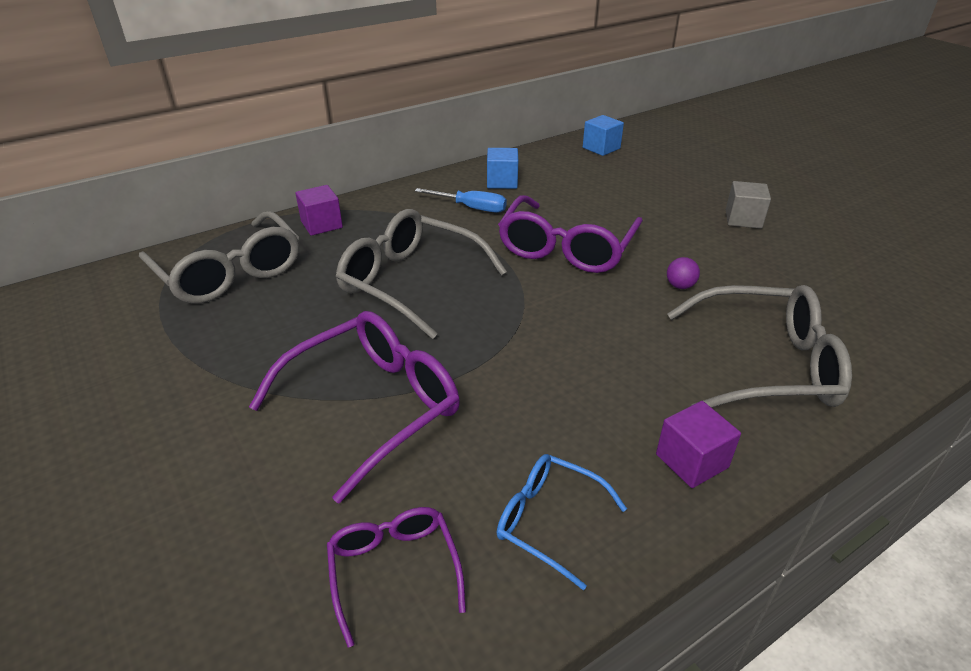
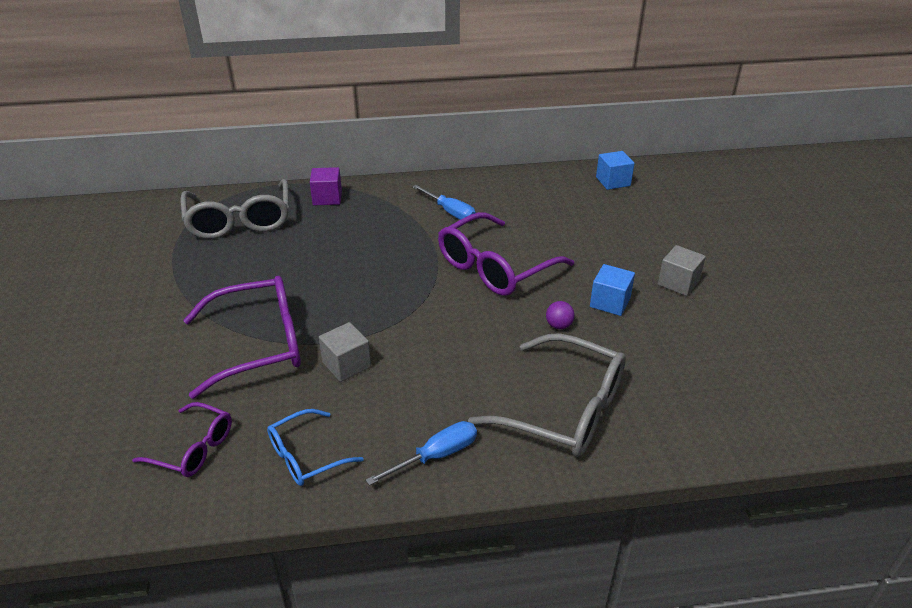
camera: 25 degrees right, 0 degrees up
(394, 569) = (194, 448): purple glasses -> purple glasses turned 105 degrees clockwise
(410, 282) = (353, 262): grey glasses -> none
(501, 394) = (346, 365): none -> grey cube
(502, 182) = (495, 194): blue cube -> blue cube (610, 302)
(548, 520) = (305, 456): blue glasses -> blue glasses turned 90 degrees counterclockwise
(691, 461) = (436, 456): purple cube -> blue screwdriver

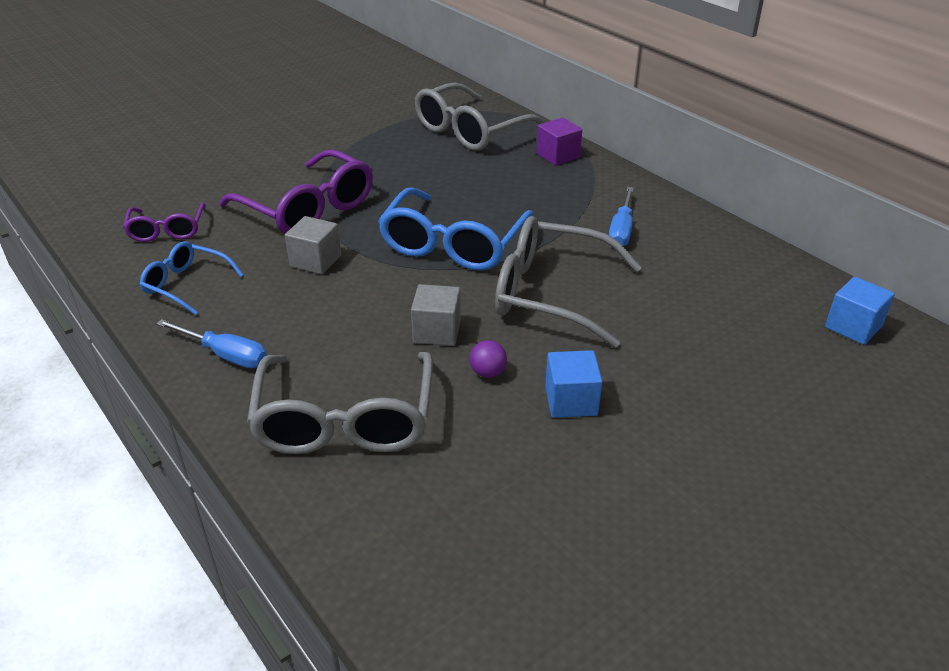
camera: 60 degrees right, 0 degrees up
(395, 287) = (453, 245): none -> blue glasses
(494, 267) = (550, 293): purple glasses -> grey glasses
(678, 283) = (677, 453): grey cube -> grey cube (437, 331)

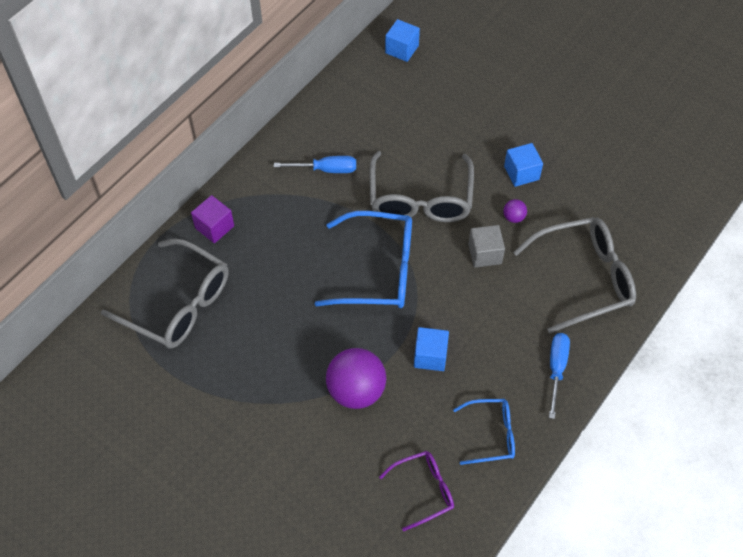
camera: 105 degrees left, 20 degrees up
(186, 284) = (491, 434): blue glasses -> blue glasses turned 105 degrees counterclockwise
(308, 209) = (356, 391): purple glasses -> purple ball
(315, 261) = (430, 356): grey cube -> blue cube

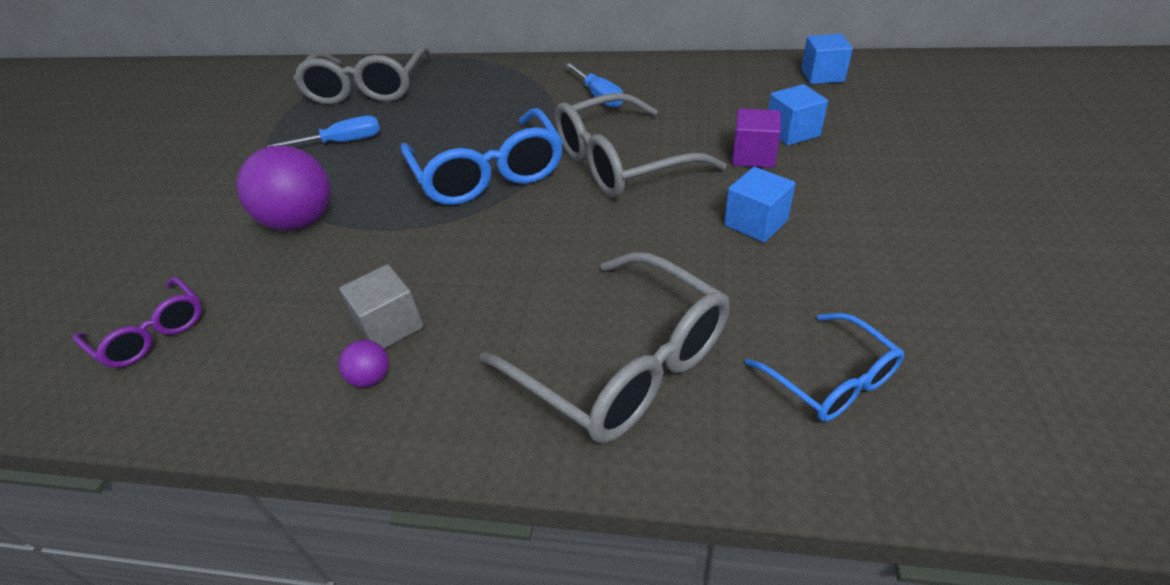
camera: 65 degrees right, 15 degrees down
(214, 227) = (471, 73): purple cube -> purple cube (753, 156)
(430, 356) = (379, 258): blue cube -> blue cube (792, 132)
(485, 254) = (582, 242): grey cube -> grey cube (389, 325)
(491, 434) = (261, 367): blue glasses -> blue glasses (831, 380)
(513, 217) = (670, 245): purple ball -> purple ball (371, 378)
(556, 369) = (415, 399): blue screwdriver -> blue screwdriver (342, 142)

